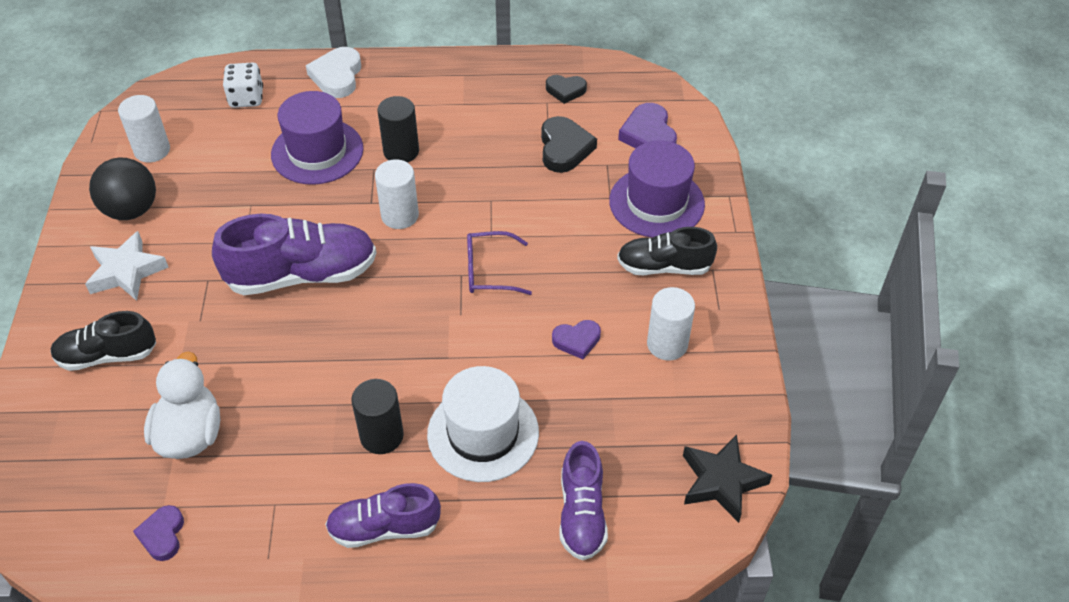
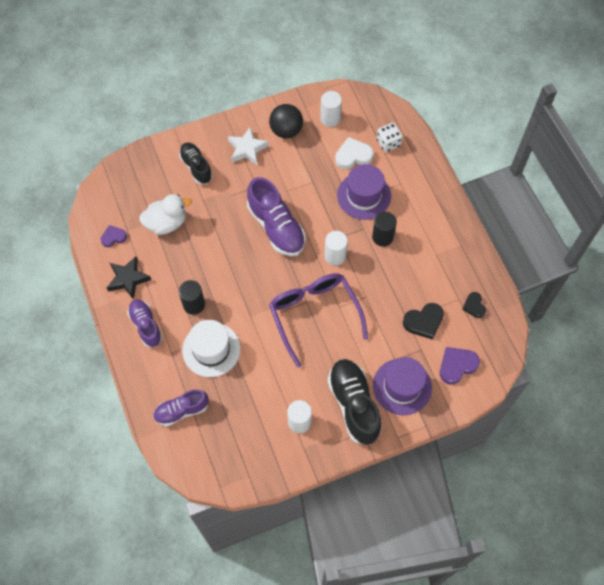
camera: 70 degrees right, 15 degrees up
(337, 76) = (427, 179): white heart -> white heart (353, 156)
(489, 271) = (314, 315): purple glasses -> purple glasses, size x1.97
(577, 340) = (284, 375): purple heart -> none
(664, 267) = (354, 404): black shoe -> black shoe, size x1.59
(721, 481) = (222, 473): black star -> black star (128, 279)

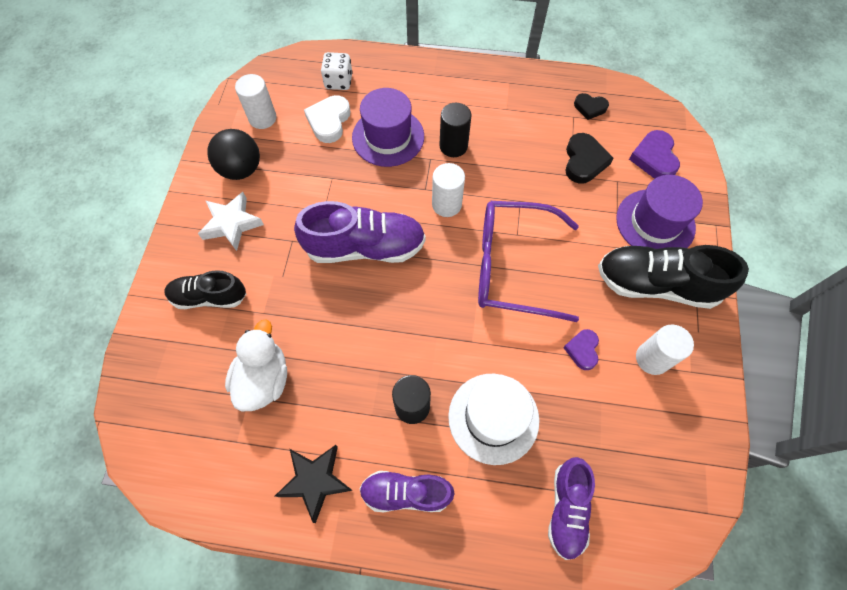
camera: 60 degrees left, 0 degrees up
(113, 237) = (233, 468): purple heart -> purple heart (582, 350)

